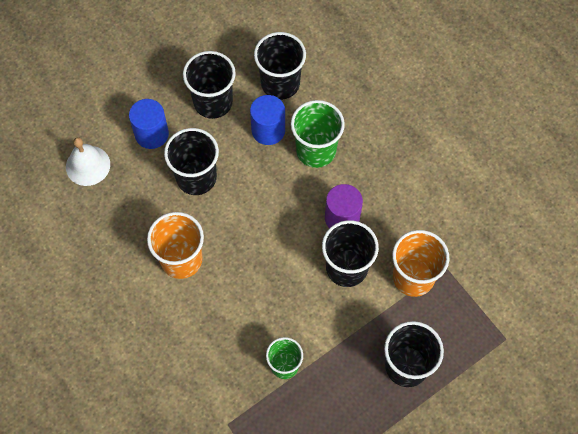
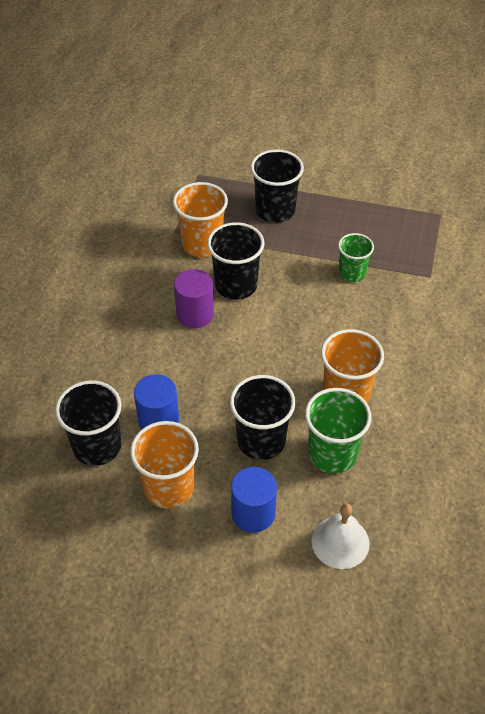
camera: 130 degrees left, 15 degrees down
(213, 102) = (169, 487): black cup -> orange cup
(316, 150) = (146, 371): green cup -> green cup (332, 454)

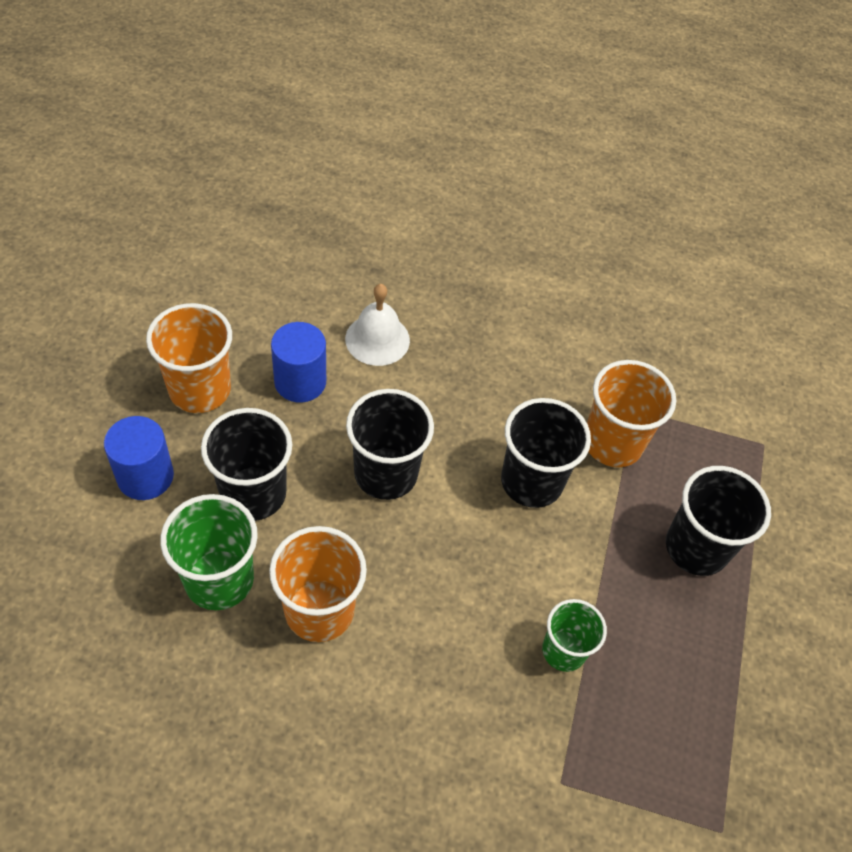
camera: 85 degrees right, 5 degrees up
(97, 446) = (270, 320): black cup -> black cup (386, 473)
(195, 314) = (476, 428): purple cylinder -> none
(340, 542) = (81, 573): white bell -> white bell (377, 339)

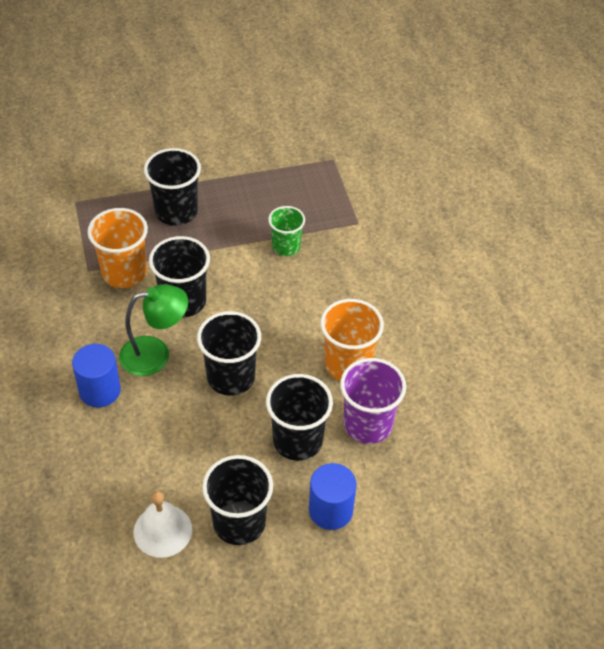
camera: 115 degrees left, 5 degrees down
(200, 389) = (239, 522): orange cup -> black cup
(219, 579) = (368, 424): green cup -> purple cup
(300, 381) = (190, 464): blue cylinder -> blue cylinder (100, 390)
(377, 339) = (119, 437): white bell -> white bell (162, 530)
(466, 418) = (155, 354): none -> green lamp

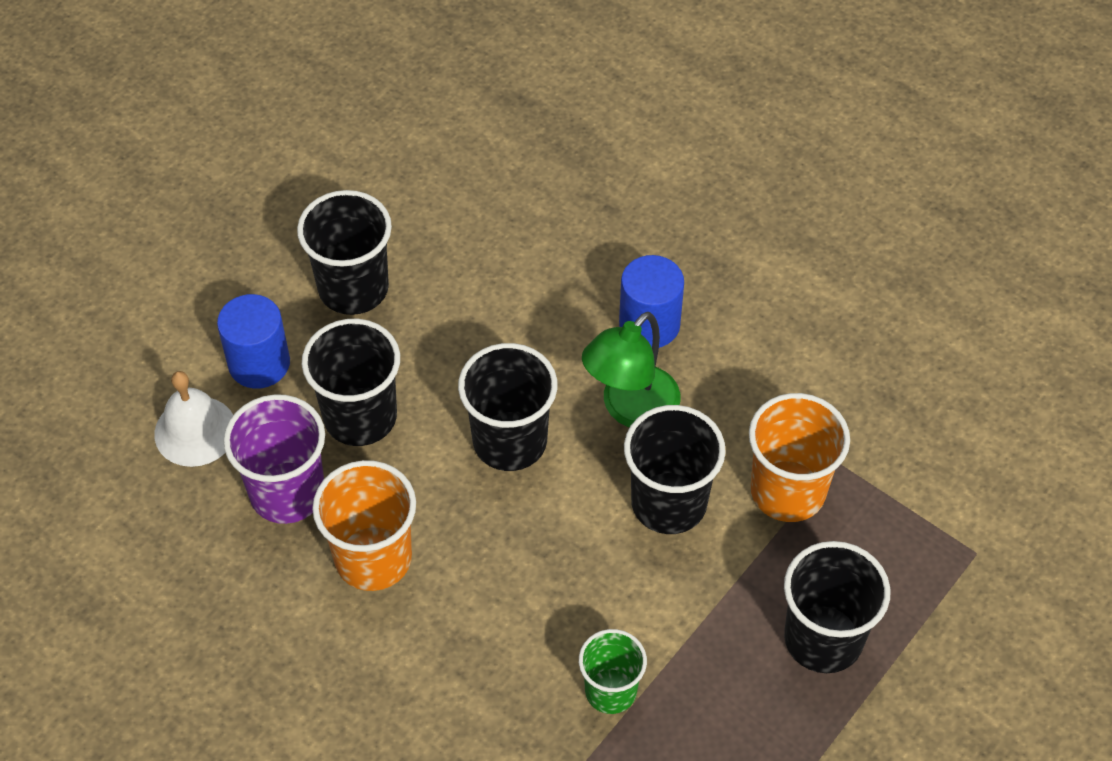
camera: 145 degrees right, 5 degrees up
(162, 530) = (429, 231): white bell -> white bell (195, 431)

